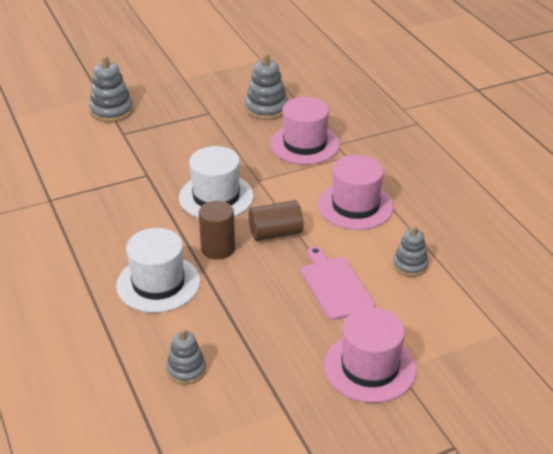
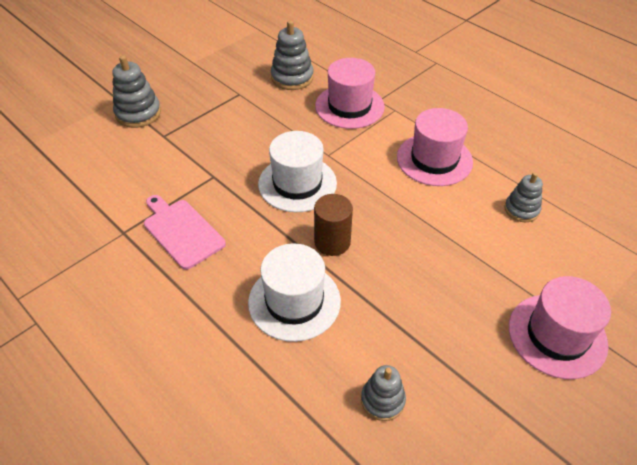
camera: 20 degrees left, 10 degrees up
(275, 233) = (378, 209): brown cylinder -> none
(335, 285) = (469, 251): pink cutting board -> pink cutting board (182, 231)

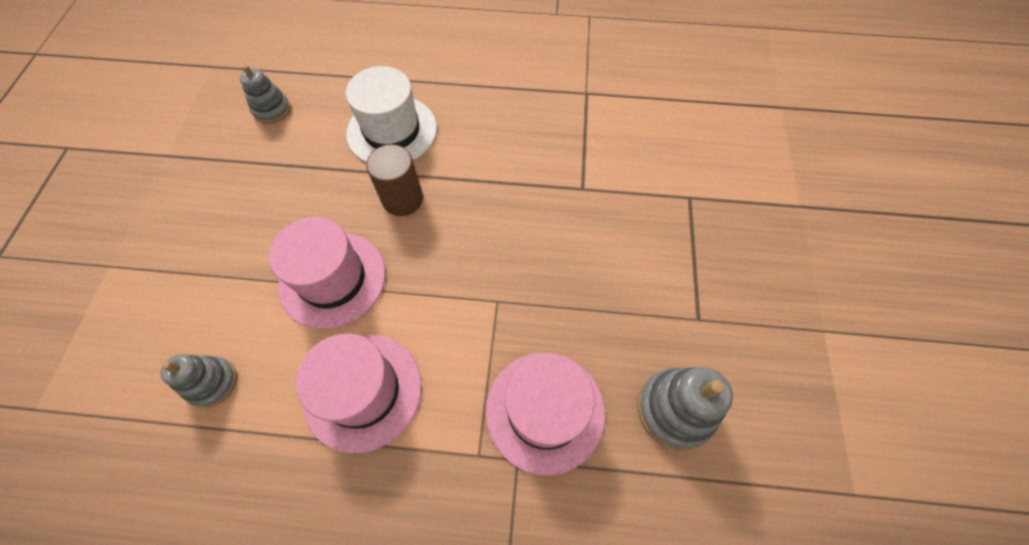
camera: 140 degrees right, 15 degrees up
(138, 113) = (754, 204): grey stacking toy -> none
(182, 231) = (542, 123): pink cutting board -> none
(297, 183) = (494, 238): white hat -> none
(557, 335) = (135, 244): pink hat -> pink hat (332, 279)

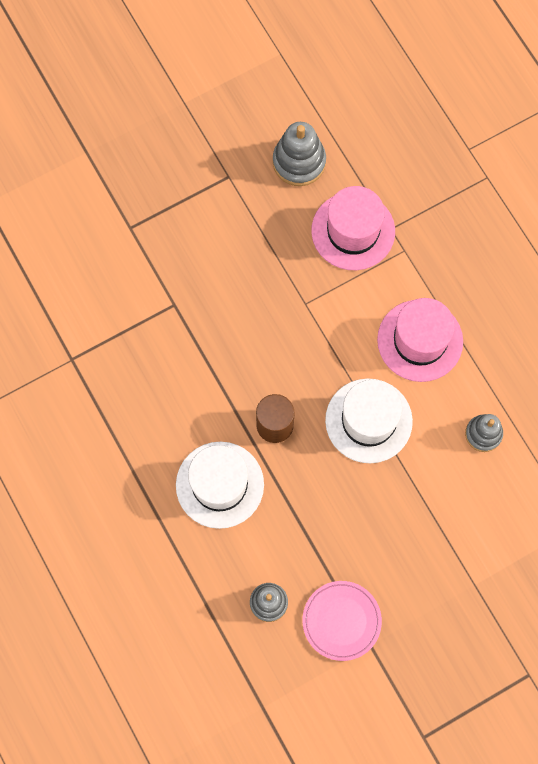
camera: 125 degrees left, 10 degrees up
(204, 147) = (341, 621): none -> pink plate
(332, 279) = (368, 420): pink hat -> white hat

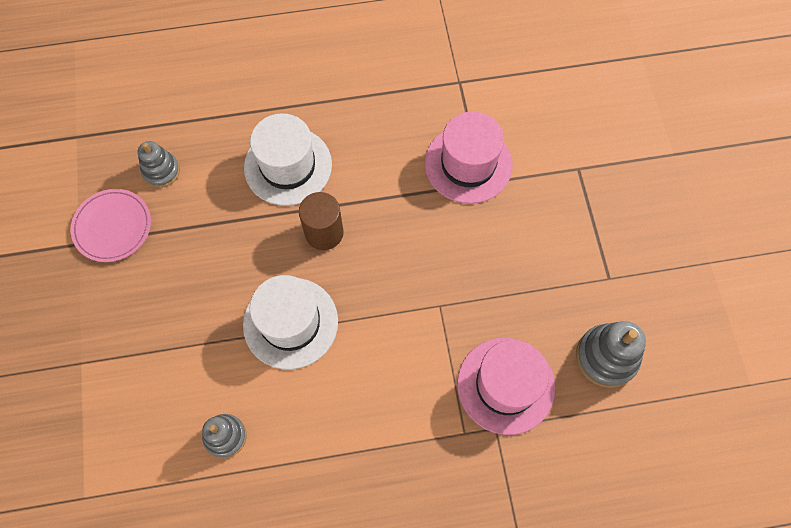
camera: 110 degrees right, 5 degrees down
(420, 340) = (354, 409): pink hat -> pink hat (468, 164)

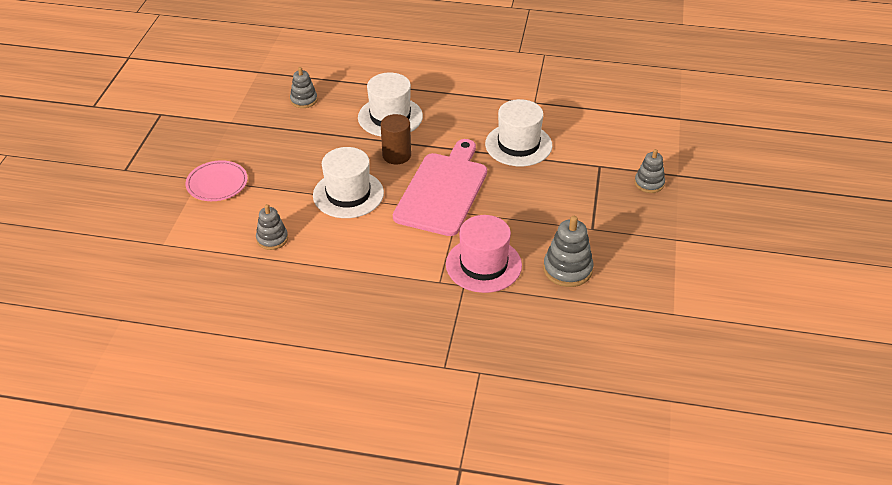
camera: 20 degrees right, 25 degrees down
(112, 227) = (257, 119): pink plate -> pink plate (217, 183)
(407, 276) = (443, 191): none -> pink cutting board
(468, 164) = (518, 145): pink hat -> white hat
(646, 179) = (649, 183): none -> grey stacking toy

